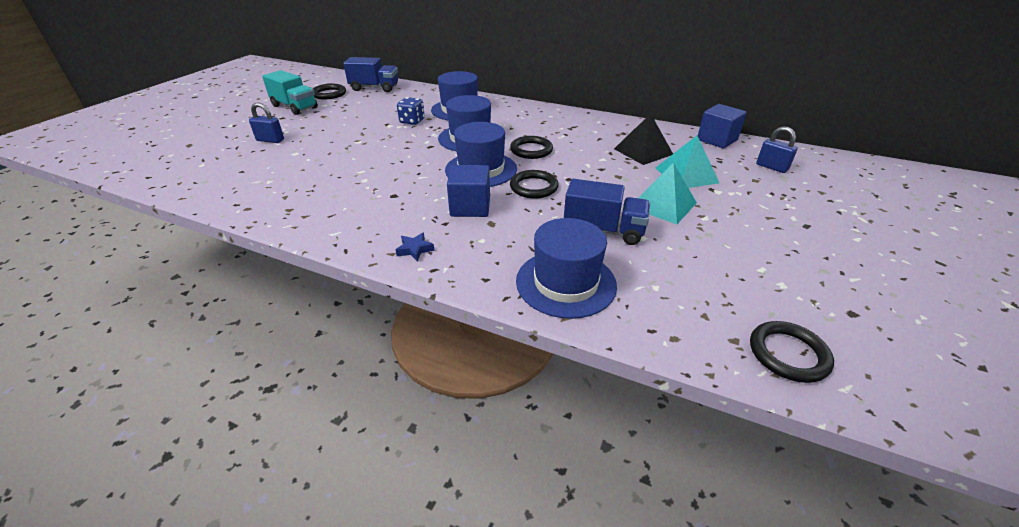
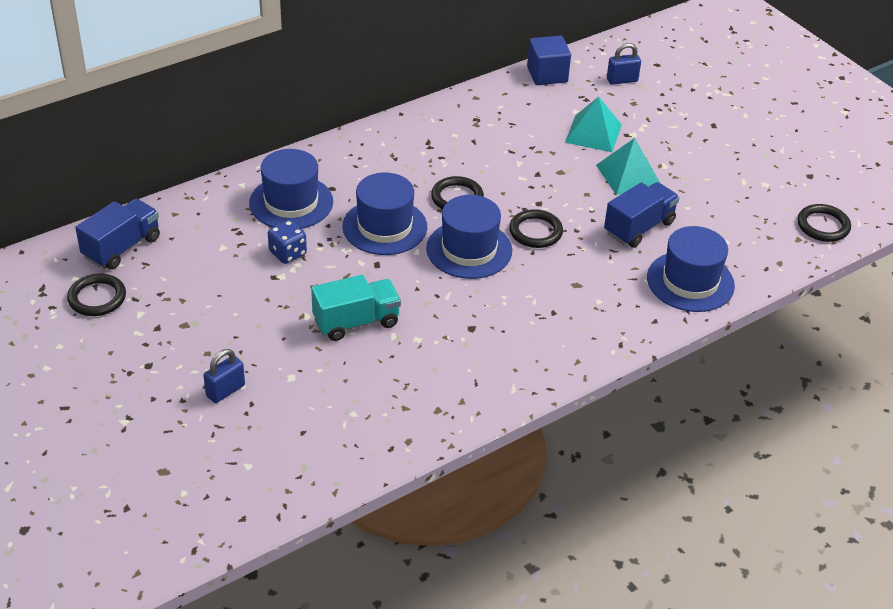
camera: 60 degrees left, 5 degrees up
(295, 107) = (117, 344): turquoise truck -> turquoise truck (356, 322)
(415, 249) = (583, 345): blue star -> none
(470, 207) = (538, 286): blue cube -> none
(643, 151) = (528, 130): black pyramid -> none

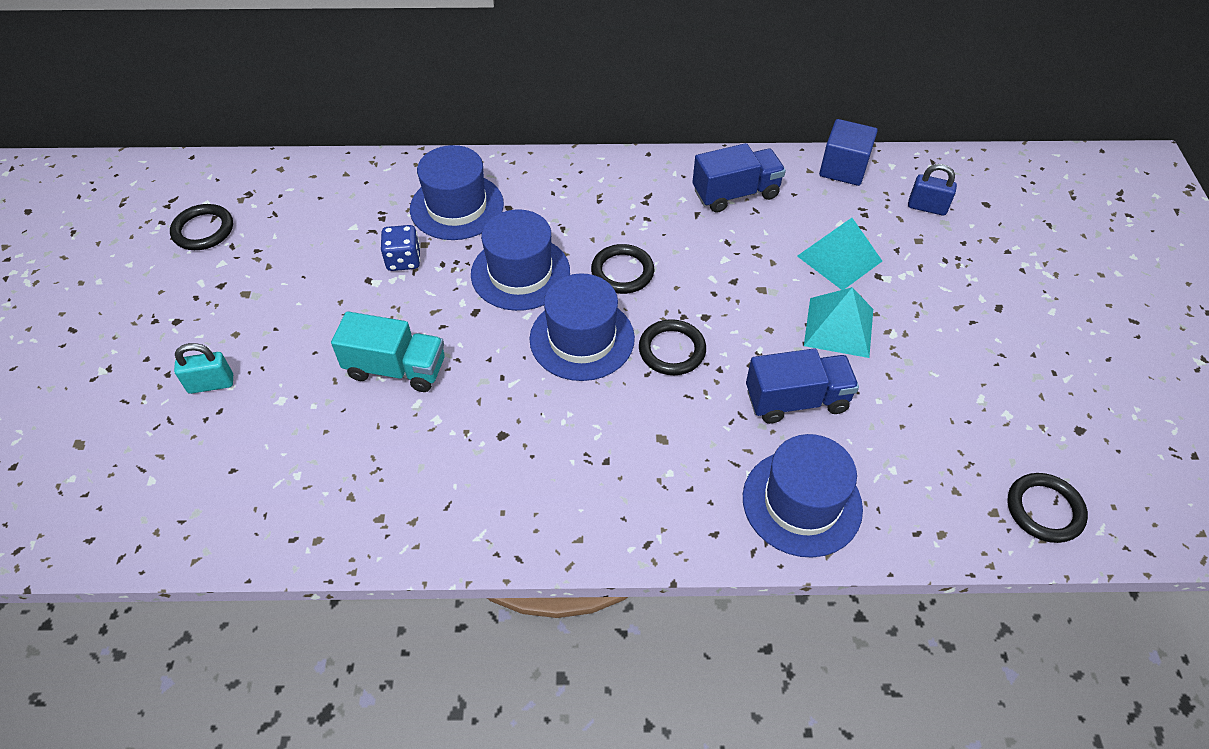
camera: 35 degrees right, 10 degrees up
(122, 247) = (271, 188): blue truck -> blue truck (735, 193)
(225, 391) = (211, 384): blue padlock -> turquoise padlock

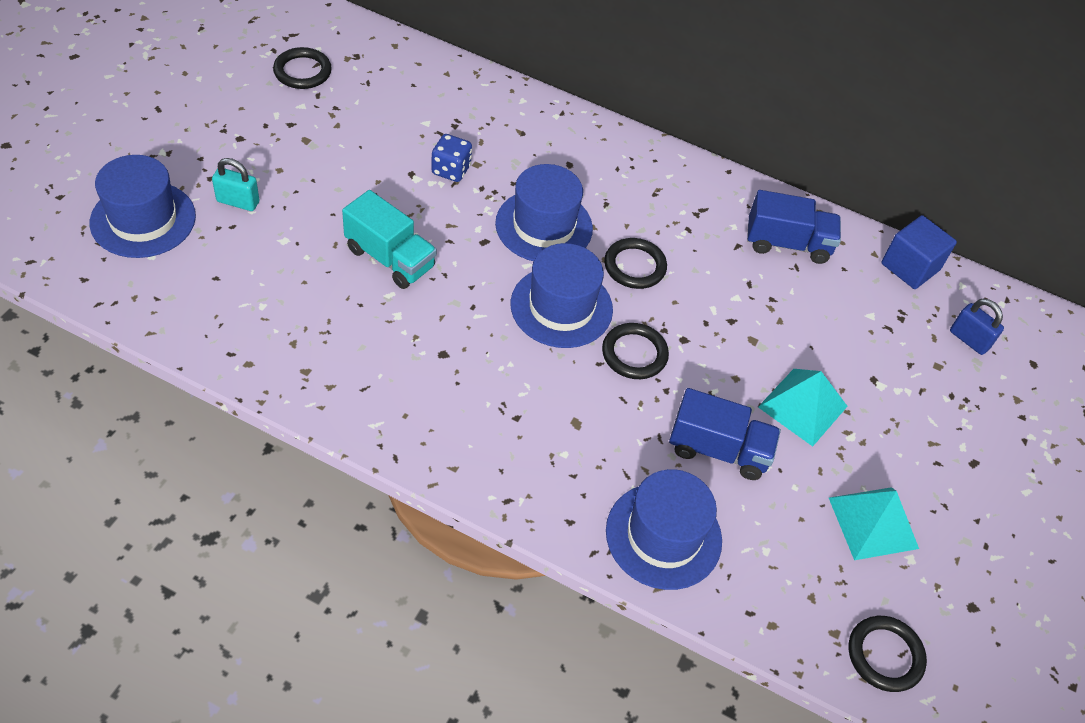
camera: 20 degrees right, 0 degrees up
(457, 206) = (524, 144): blue hat -> blue hat (143, 219)
(839, 258) = (847, 346): turquoise pyramid -> turquoise pyramid (873, 522)

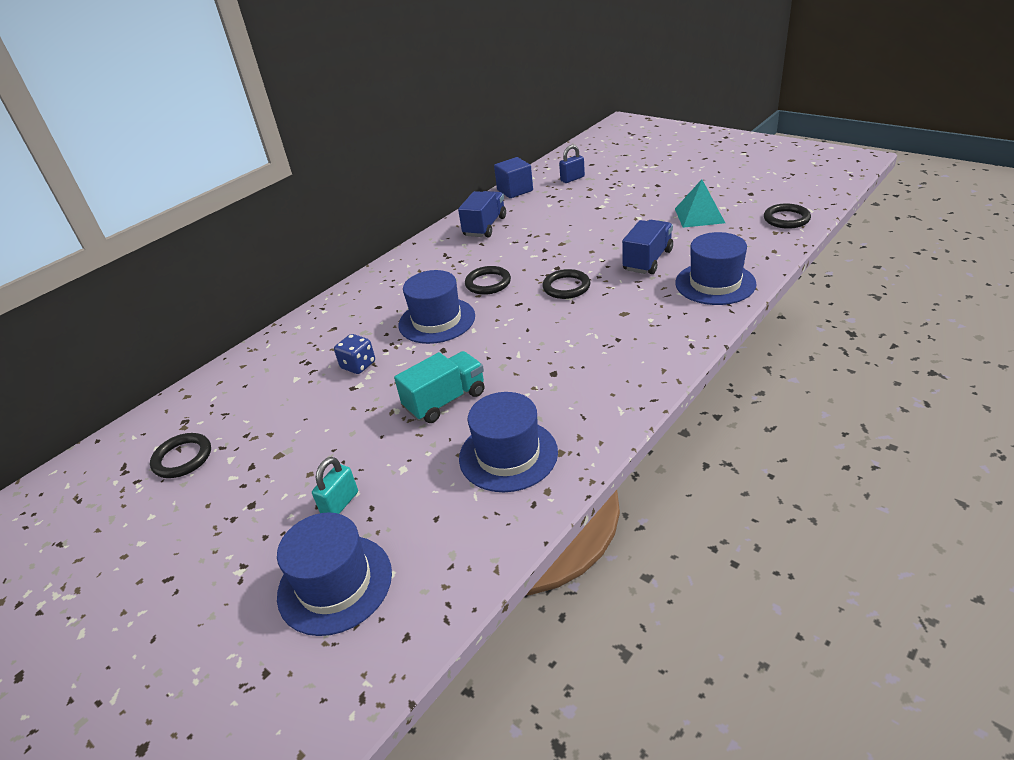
camera: 65 degrees left, 15 degrees down
(561, 307) = (518, 315): blue hat -> blue hat (508, 455)
(803, 406) = (615, 230): turquoise pyramid -> none

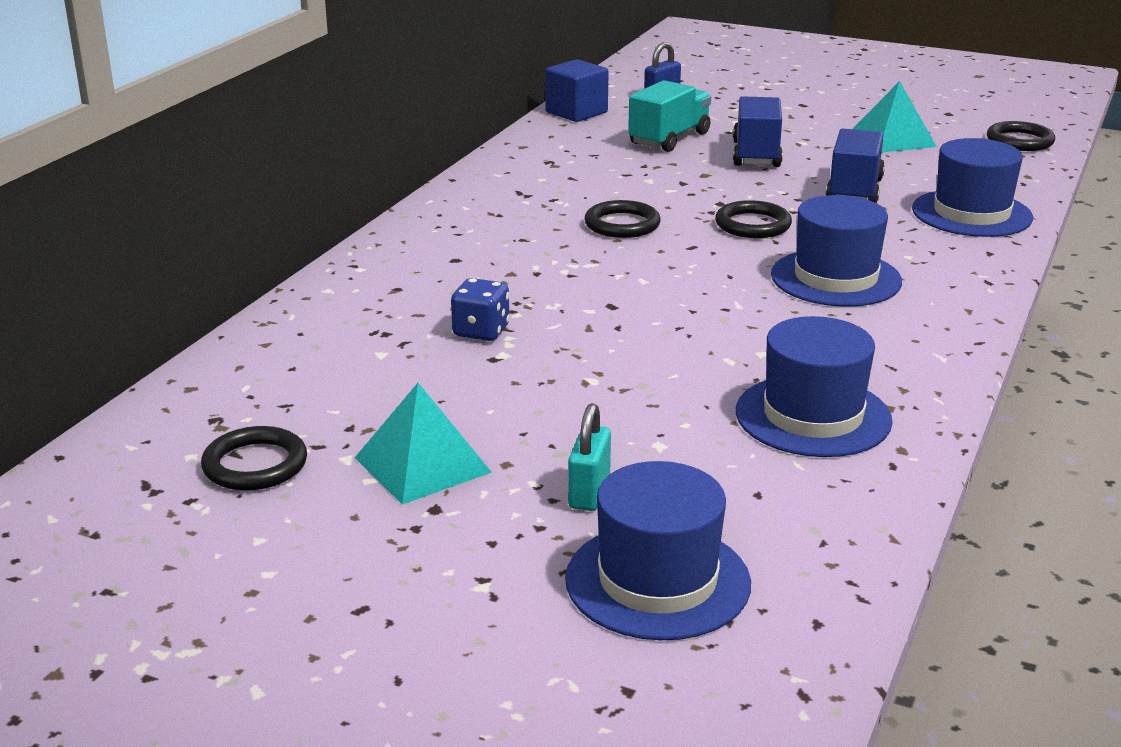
camera: 20 degrees left, 10 degrees down
(265, 469) = (422, 465): none -> turquoise pyramid
(437, 320) = (572, 272): blue hat -> blue hat (836, 278)
(445, 401) = (664, 363): turquoise truck -> turquoise truck (669, 139)
(485, 226) = (561, 157): blue truck -> blue truck (756, 154)

